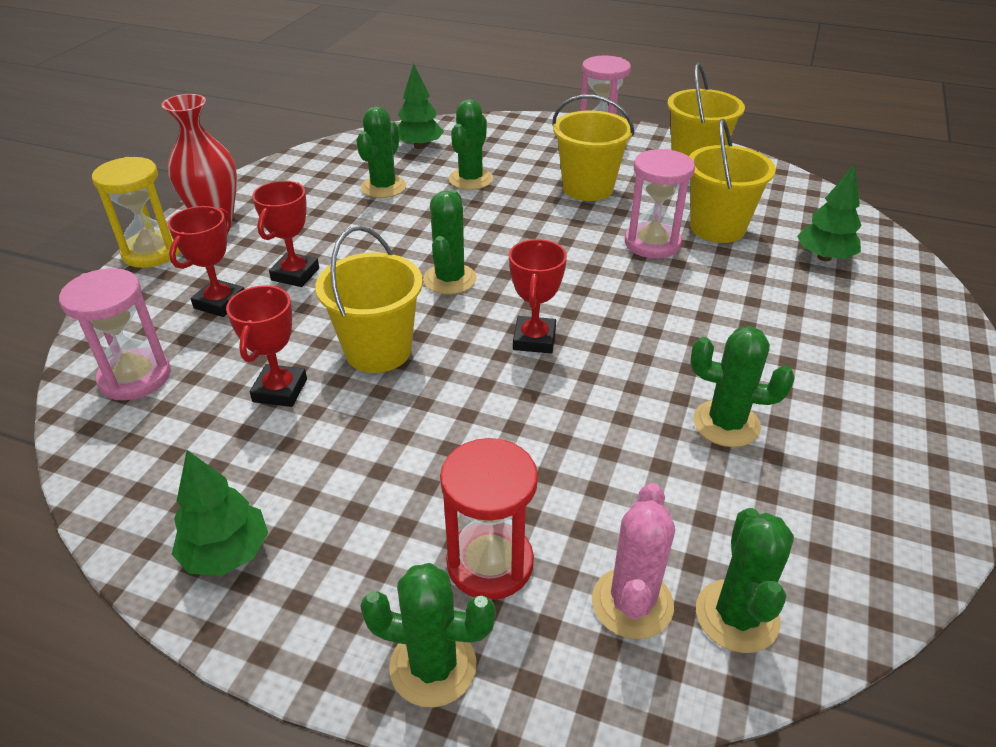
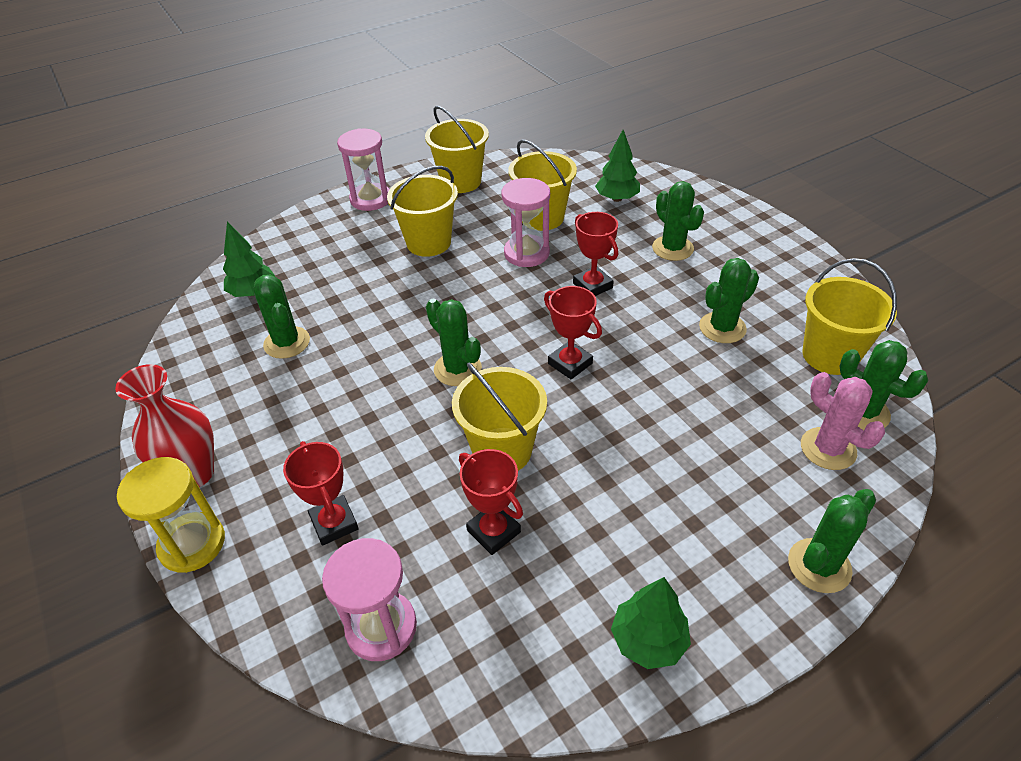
camera: 50 degrees left, 5 degrees up
(295, 274) = (349, 455): red trophy -> red trophy (592, 285)
(470, 179) = (340, 291): green cactus -> green cactus (672, 248)
(490, 563) = (756, 496): red hourglass -> none
(803, 541) = (830, 355): none -> yellow bucket

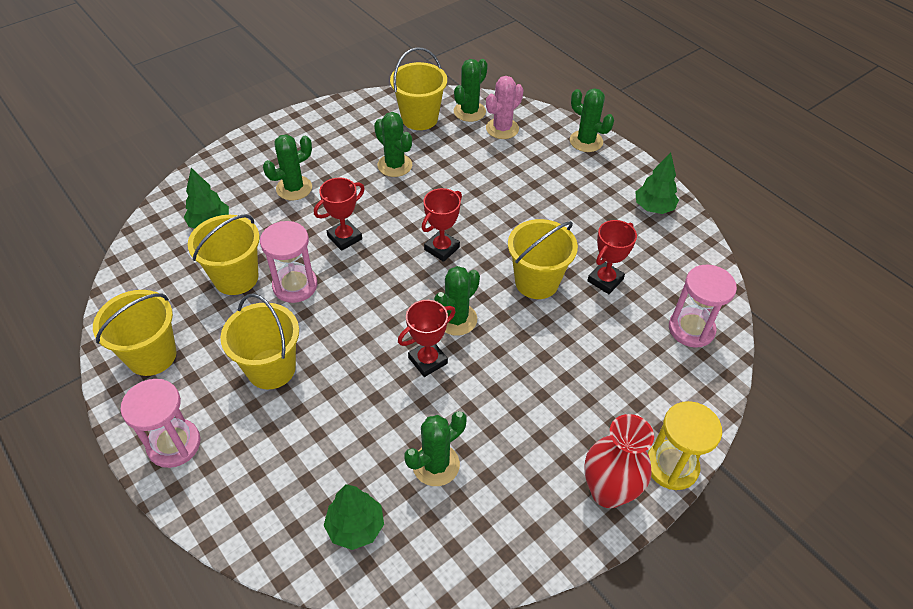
camera: 100 degrees left, 5 degrees up
(334, 523) = (625, 373): red trophy -> red trophy (427, 360)

